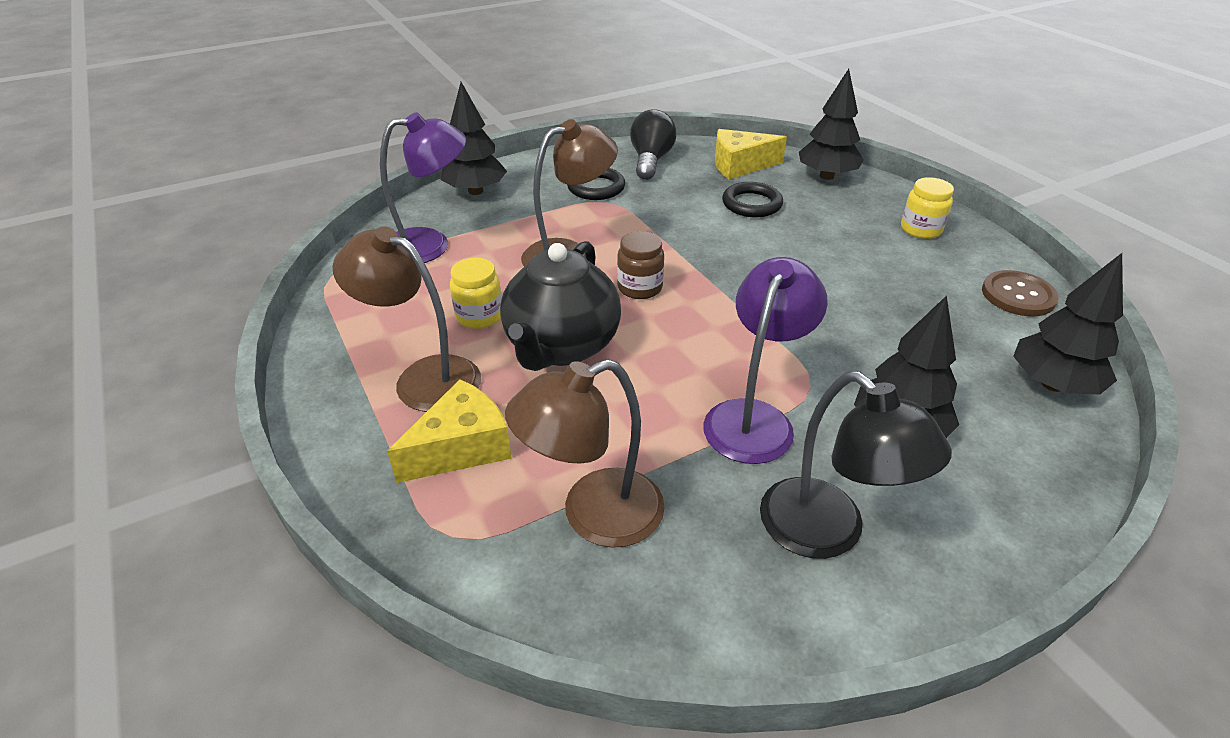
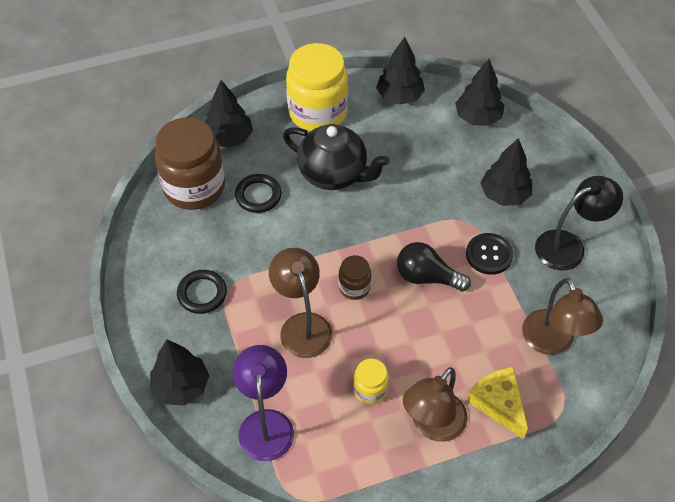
camera: 80 degrees left, 15 degrees up
(561, 347) = (412, 342): black teapot -> black teapot (334, 174)
(651, 161) = (165, 246): black light bulb -> black light bulb (427, 277)
(740, 165) = (194, 187): yellow cheese -> brown jar
(754, 418) = (489, 255): purple lamp -> black button
(920, 229) = (317, 112): yellow jar -> yellow jar, size x2.11
(1018, 295) = (399, 96): brown button -> black tree

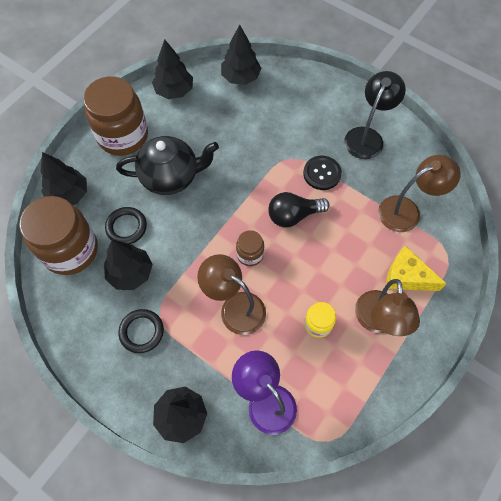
camera: 35 degrees left, 10 degrees up
(317, 112) = (123, 136): yellow jar -> brown jar
(504, 195) = (300, 124): black tree -> black tree (130, 273)
(553, 342) = (407, 210): brown lamp -> brown lamp turned 60 degrees counterclockwise

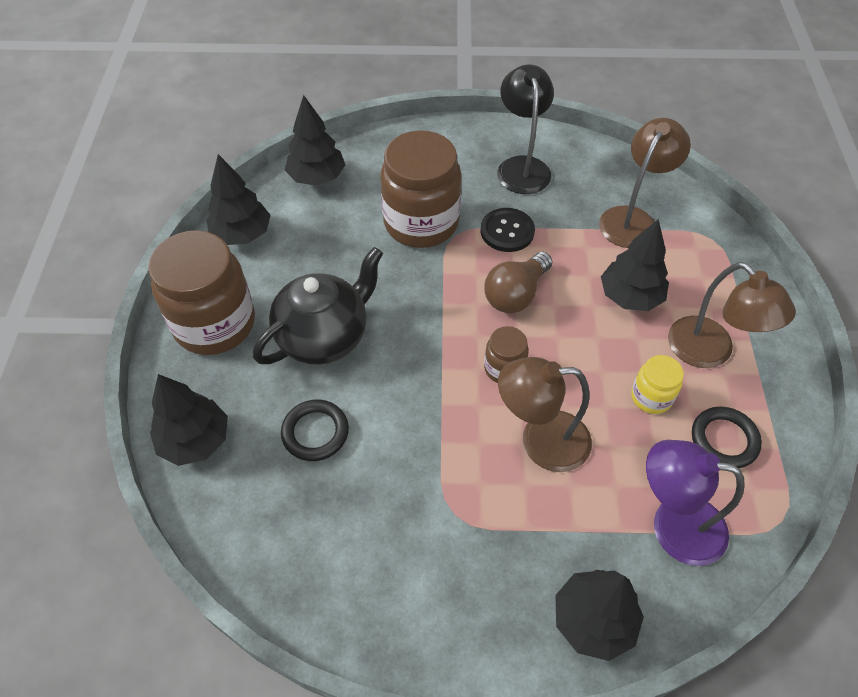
camera: 35 degrees left, 10 degrees down
(70, 250) = (258, 511): brown jar -> brown jar (421, 223)
(130, 273) = (370, 486): black tree -> black tree (630, 297)
(141, 332) = (449, 551): black ring -> black ring (724, 440)
(293, 215) = (516, 294): black light bulb -> brown light bulb
(406, 277) = (695, 287): yellow cheese -> none

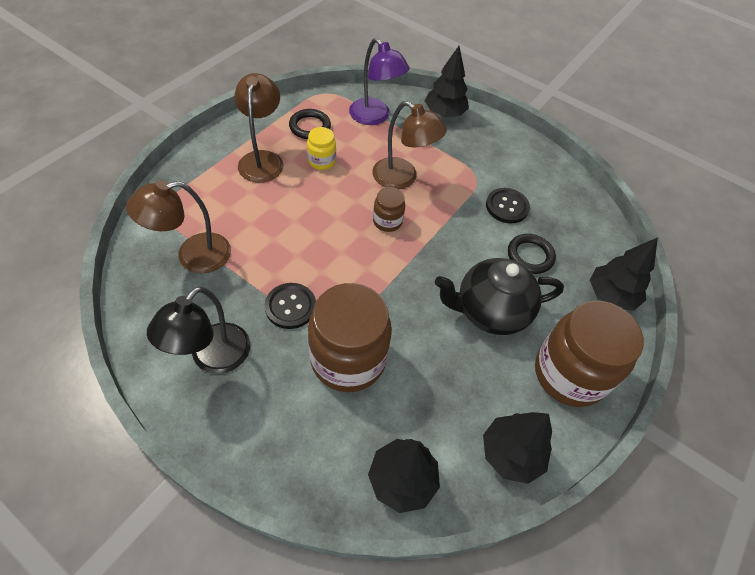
camera: 150 degrees left, 0 degrees up
(383, 490) = (507, 206): none -> black button
(516, 294) = (334, 258): brown light bulb -> none
(630, 297) = (265, 211): black tree -> none

